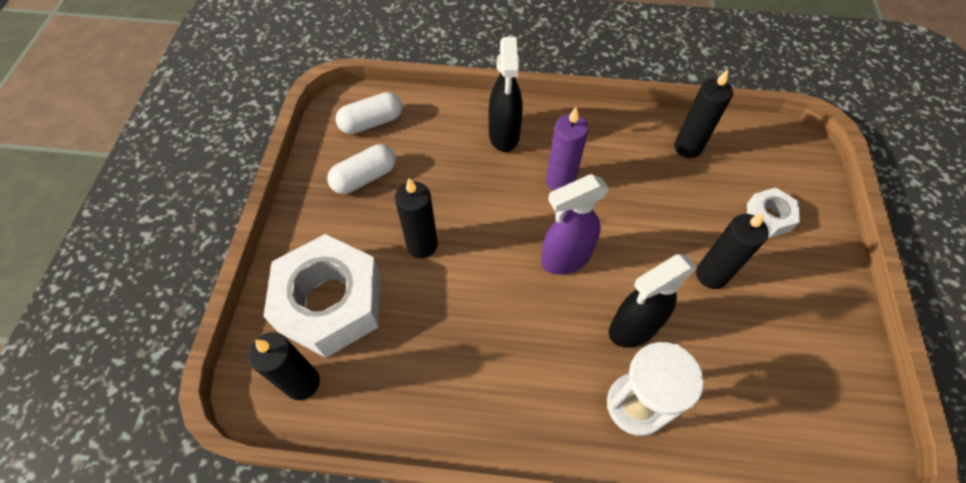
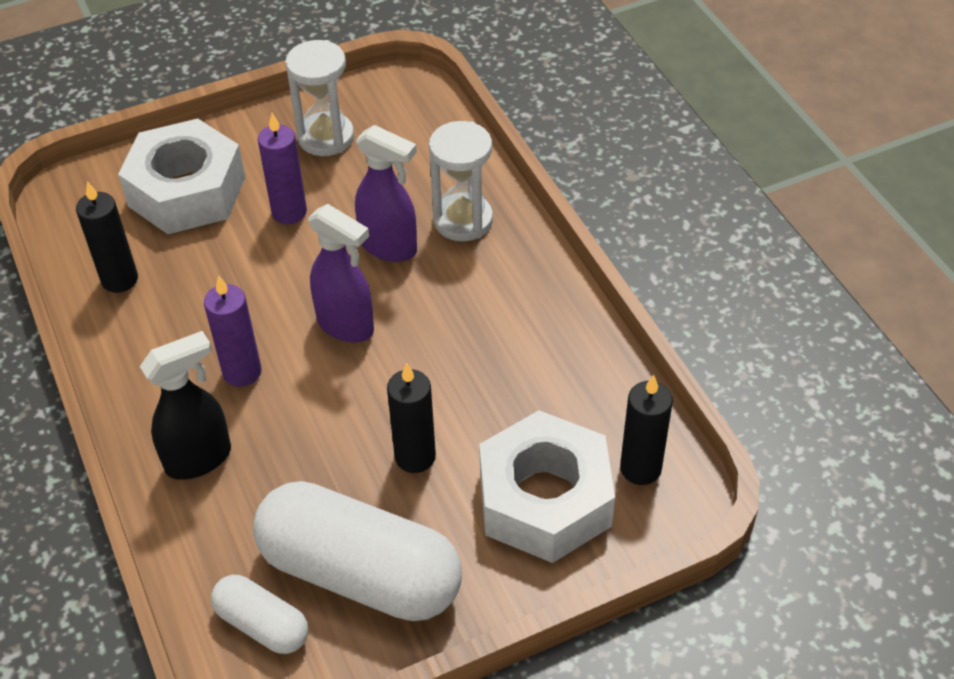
camera: 120 degrees left, 10 degrees down
(364, 178) = (360, 573): white capsule -> white capsule, size x2.02
(632, 328) = (389, 247): black spray bottle -> purple spray bottle
(711, 275) = (289, 212): black candle -> purple candle
(768, 217) = (186, 191): white nut -> white nut, size x2.12
(802, 346) = (326, 137): none -> white hourglass

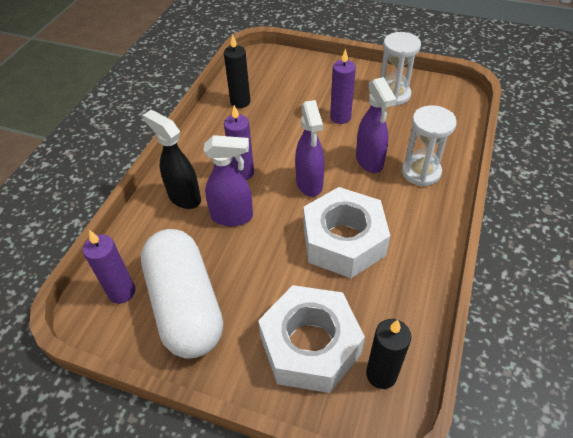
camera: 45 degrees right, 0 degrees up
(186, 191) = (306, 83): white nut -> white nut (343, 241)
(199, 459) = (184, 197): black spray bottle -> black spray bottle turned 150 degrees counterclockwise
(262, 624) = (122, 292): white capsule -> purple candle
(295, 434) = (233, 217): none -> purple spray bottle
(415, 457) = (272, 269): black candle -> none

